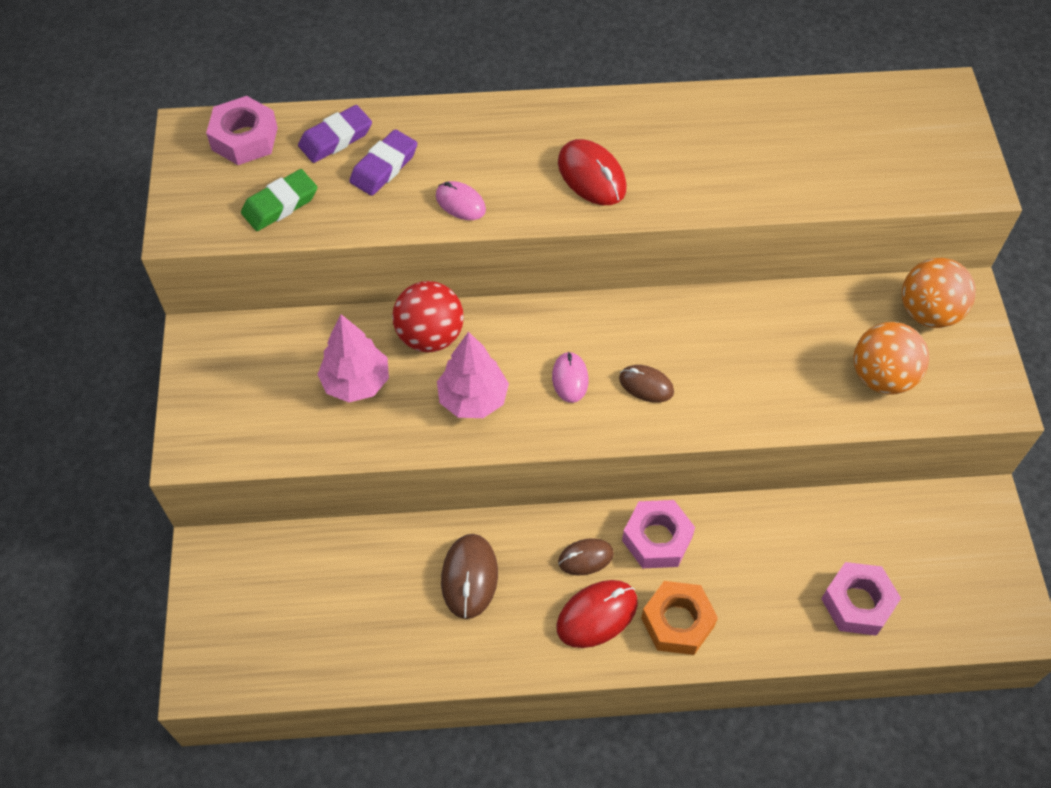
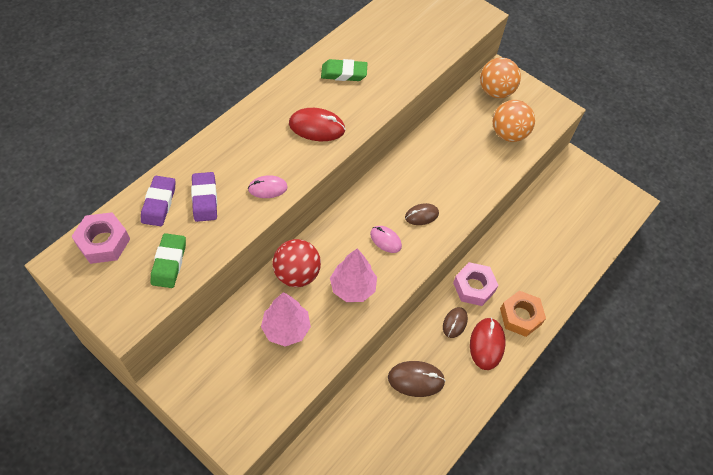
camera: 50 degrees left, 0 degrees up
(469, 577) = (416, 379): brown mouse -> brown mouse turned 45 degrees counterclockwise
(696, 137) = (344, 73): none -> green eraser
(857, 603) = (574, 244): pink nut -> none

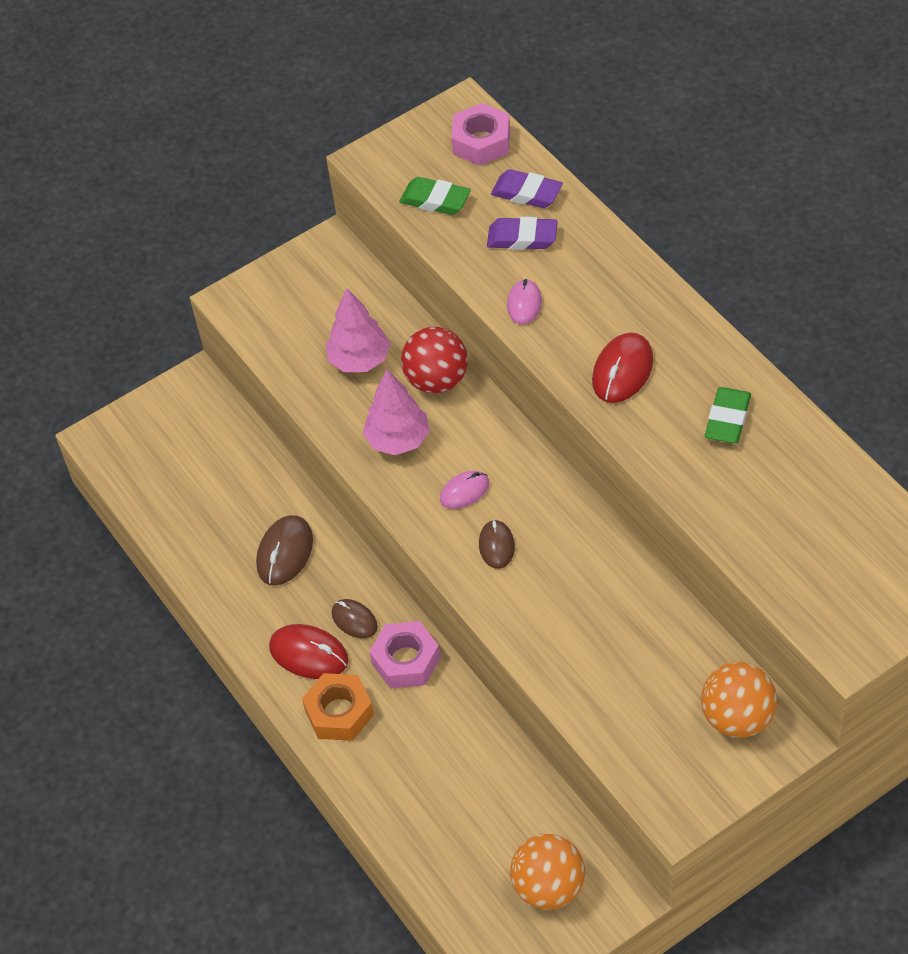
camera: 115 degrees right, 5 degrees down
(508, 134) = (634, 712): orange ball -> orange ball (549, 887)

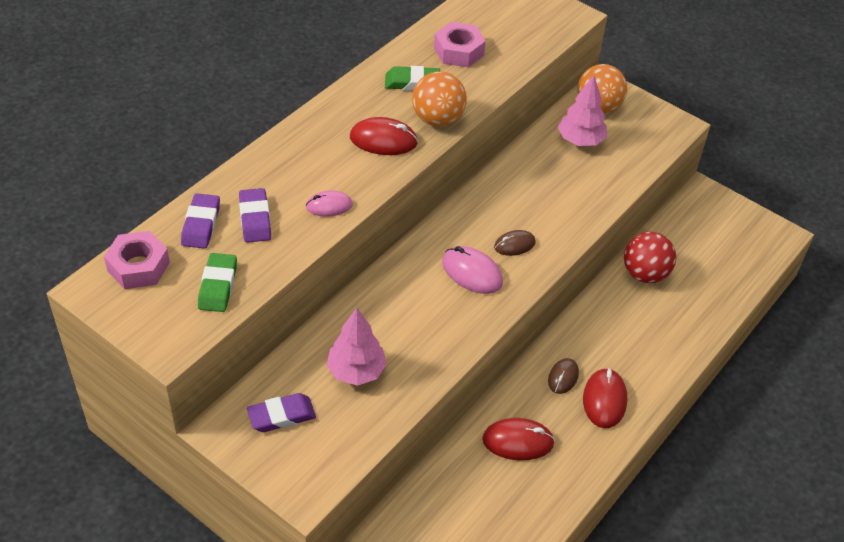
camera: 115 degrees left, 5 degrees down
(285, 552) = (518, 441): brown mouse -> red mouse
(326, 293) = (281, 416): none -> purple eraser
(339, 712) = (645, 368): orange nut -> none
(398, 440) = (435, 325): pink tree -> pink tree (580, 140)
(406, 661) = (585, 336): pink nut -> pink nut (459, 51)
(437, 380) = (365, 312): red ball -> red ball (645, 274)
(464, 491) = (472, 272): pink mouse -> pink mouse, size x1.55
(549, 887) = (715, 227): orange ball -> orange ball (437, 119)

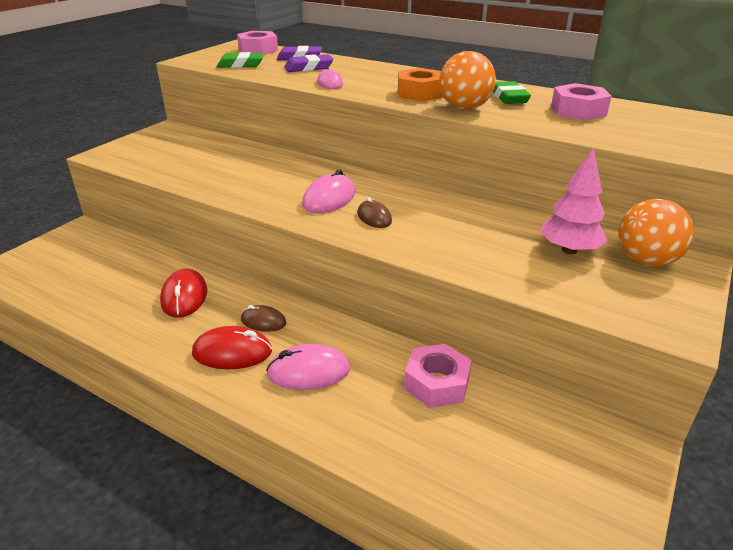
camera: 85 degrees right, 15 degrees down
(281, 416) = (173, 142): purple eraser -> none
(356, 371) = (212, 161): pink tree -> none
(383, 140) = (420, 93): red mouse -> orange nut
(630, 349) = (308, 371): none -> pink mouse
(645, 274) = (437, 383): red ball -> pink nut

